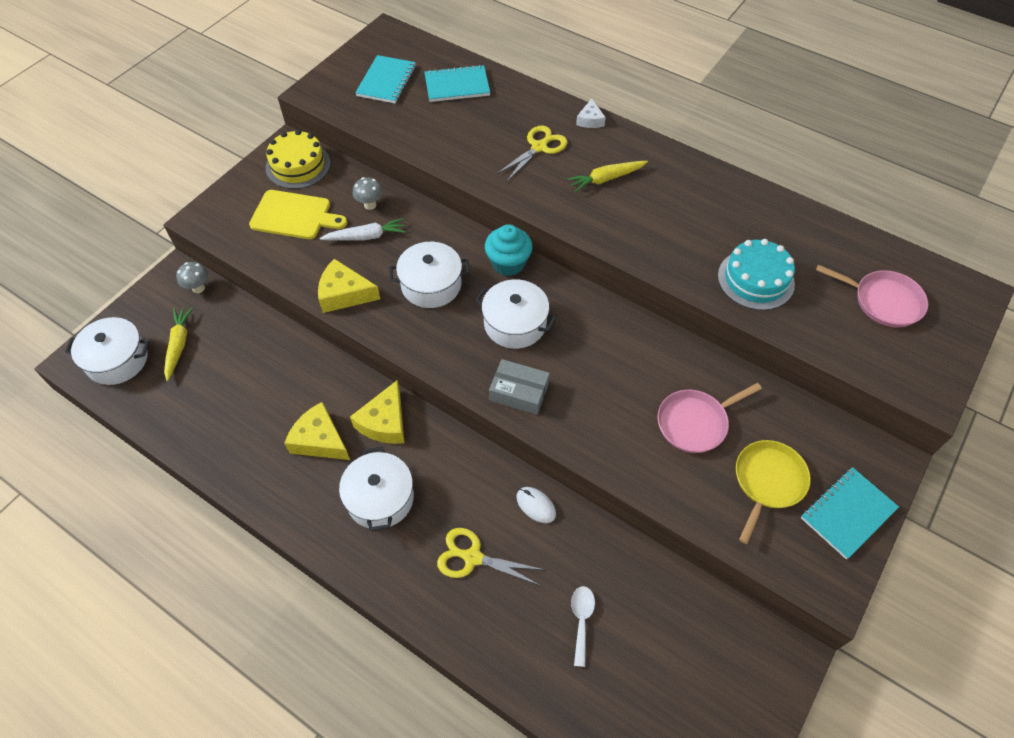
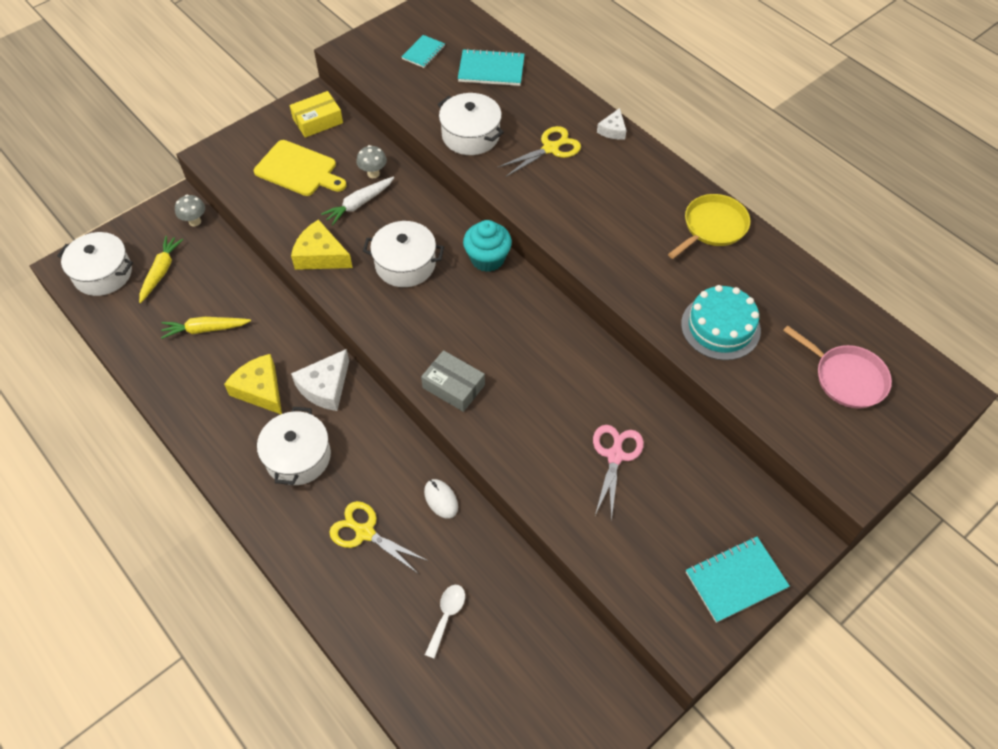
camera: 15 degrees right, 0 degrees up
(298, 165) = (317, 121): yellow cake -> yellow box
(366, 237) = (359, 204): white carrot -> white carrot turned 135 degrees clockwise
(384, 422) = (325, 387): yellow cheese -> white cheese
(386, 81) = (423, 52): turquoise notebook -> turquoise notebook, size x0.63
(515, 324) = (473, 319): white pot -> white pot (470, 135)
(606, 179) = (606, 194): yellow carrot -> yellow carrot (205, 329)
(695, 423) = (615, 456): pink pan -> pink scissors
(767, 481) = (666, 529): yellow pan -> yellow pan (712, 227)

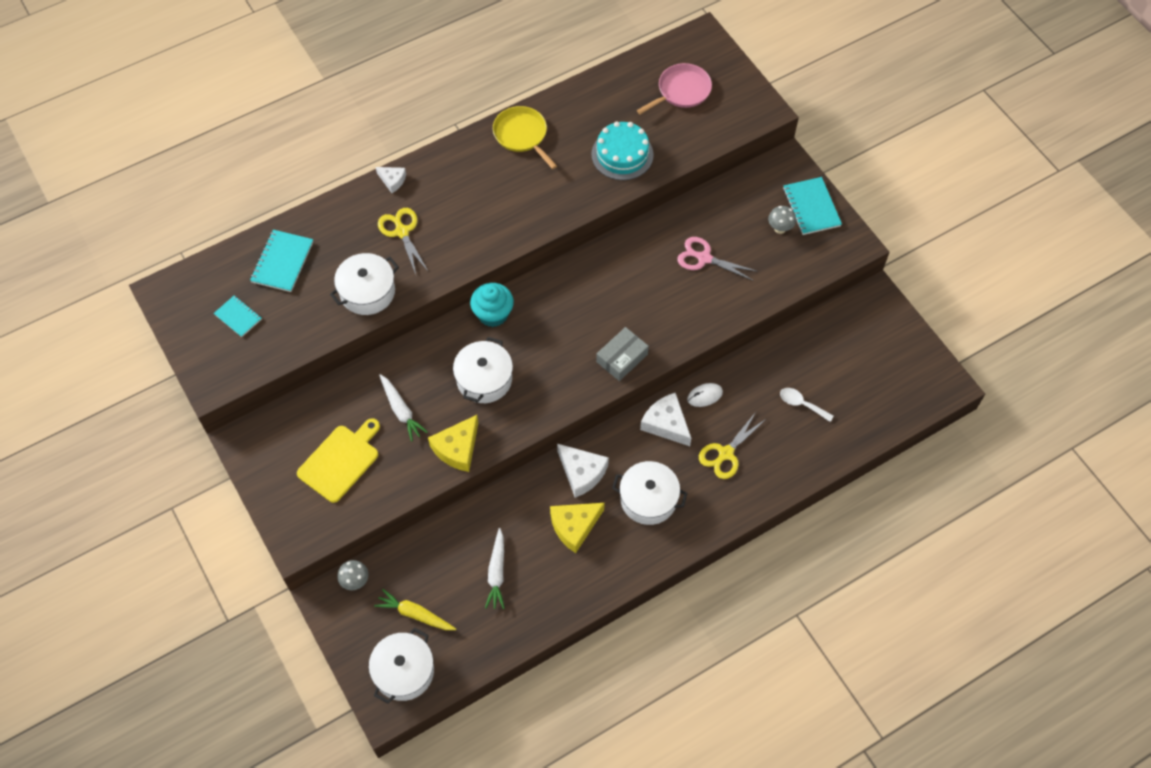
camera: 80 degrees left, 5 degrees up
(205, 329) = (497, 572): yellow carrot -> white carrot
(317, 121) = (275, 439): yellow box -> none
(373, 173) = (364, 394): grey mushroom -> grey mushroom (780, 229)
(397, 462) = (666, 424): none -> white cheese

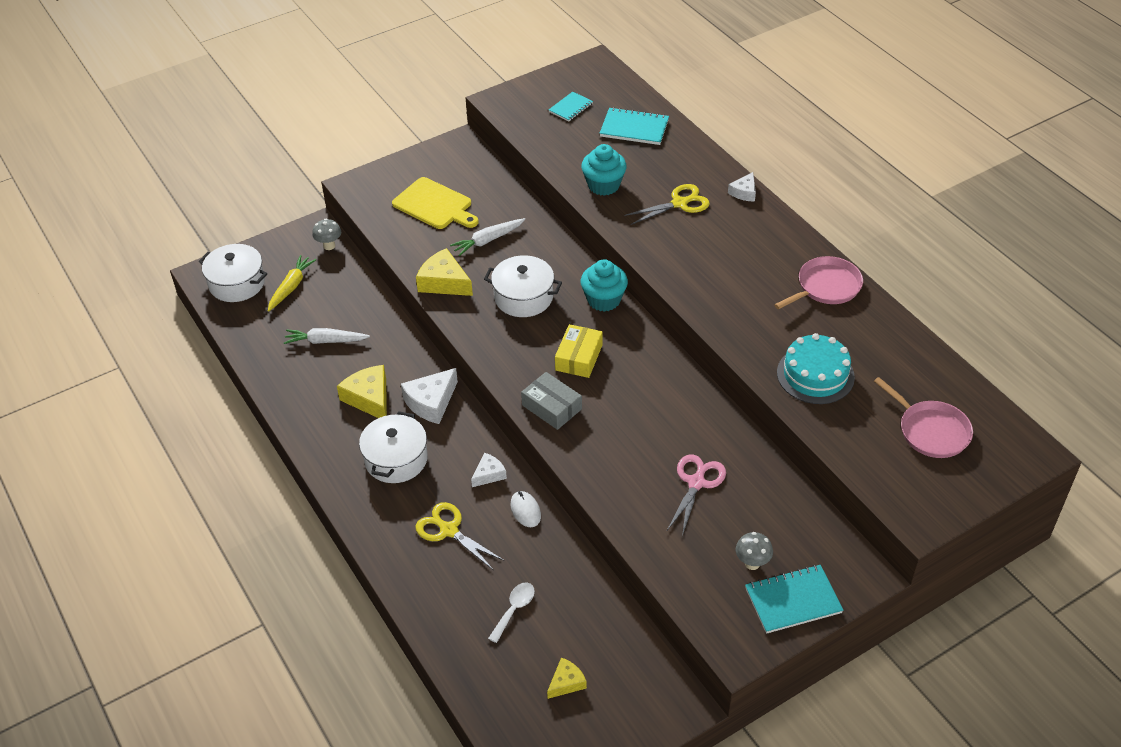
camera: 90 degrees right, 15 degrees down
(367, 292) = (603, 185): white pot -> turquoise cupcake
(522, 135) = (826, 287): yellow pan -> pink pan
(564, 336) = (579, 357): none -> yellow box
(666, 424) = (489, 474): white cheese -> white cheese, size x0.59
(863, 369) = (566, 682): none -> yellow cheese

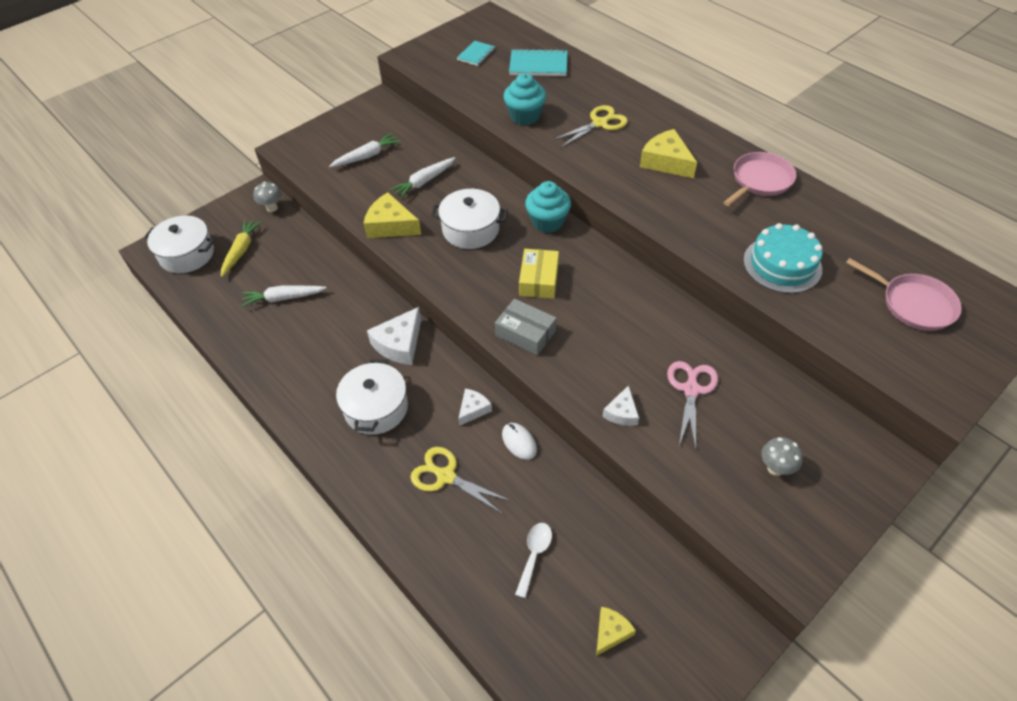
camera: 10 degrees left, 5 degrees up
(369, 398) = (337, 349): yellow cheese -> yellow cheese (666, 162)
(435, 205) = (367, 156): yellow cutting board -> white carrot
(744, 192) = (655, 107): white cheese -> white cheese (621, 413)
(793, 600) = (830, 503): turquoise notebook -> none

